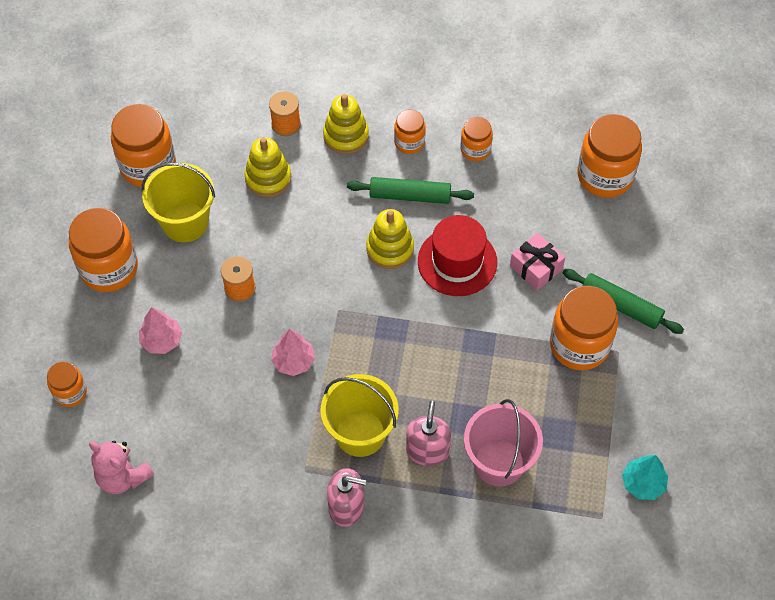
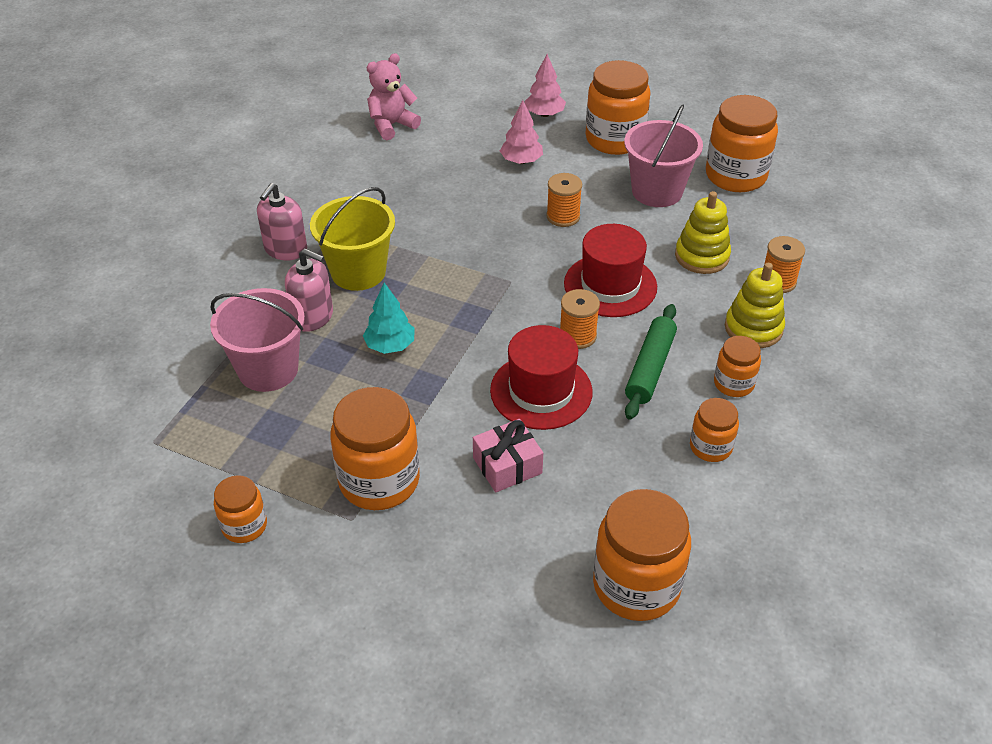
camera: 105 degrees right, 15 degrees down
(70, 392) = (488, 106): orange jar -> orange jar (244, 526)
(185, 222) = (657, 191): yellow bucket -> pink bucket
(293, 361) = (462, 240): pink tree -> pink tree (544, 114)
(323, 237) = (610, 285): none -> red hat
(390, 249) = (577, 336): yellow stacking toy -> orange spool
(621, 306) = (417, 541): green rolling pin -> none
(643, 483) = (169, 492): turquoise tree -> turquoise tree (390, 345)

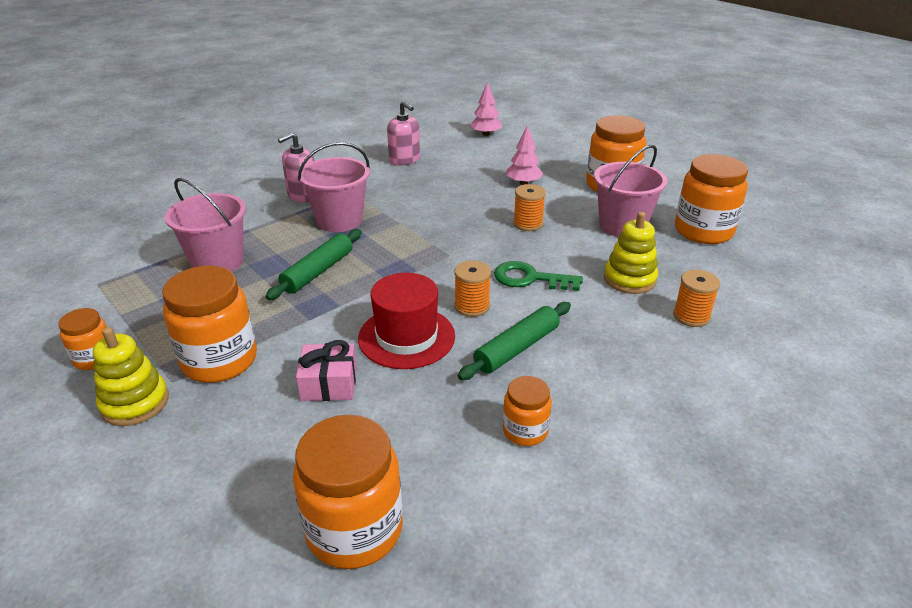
camera: 25 degrees right, 10 degrees down
(313, 316) = (281, 239): pink soap dispenser -> pink soap dispenser (404, 160)
(358, 272) = (339, 220): yellow bucket -> pink bucket
(390, 345) = (317, 271): turquoise tree -> green rolling pin
(391, 125) = (444, 143): pink teddy bear -> none
(544, 114) = (566, 159): pink tree -> pink tree (486, 134)
(610, 285) = (530, 278): red hat -> green key
(733, 384) = (588, 385): orange jar -> none
(753, 328) = (640, 346): yellow stacking toy -> yellow stacking toy (135, 403)

